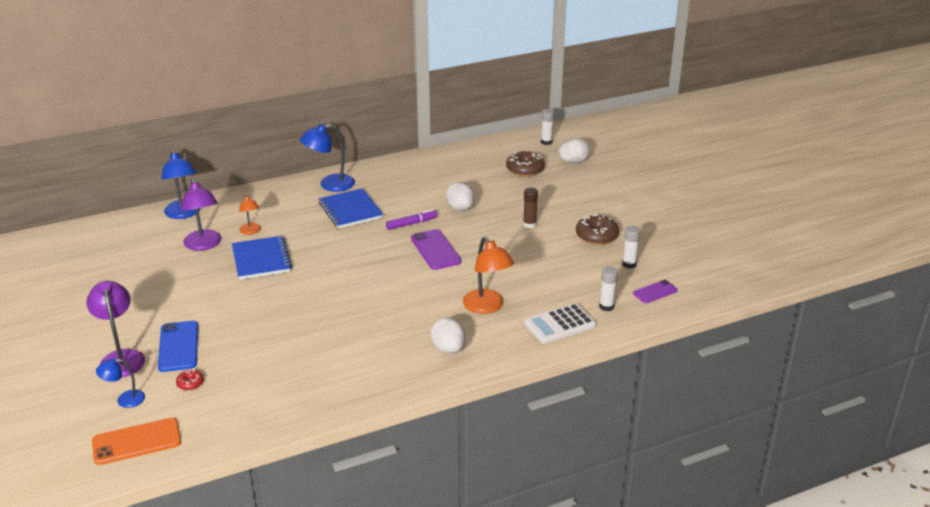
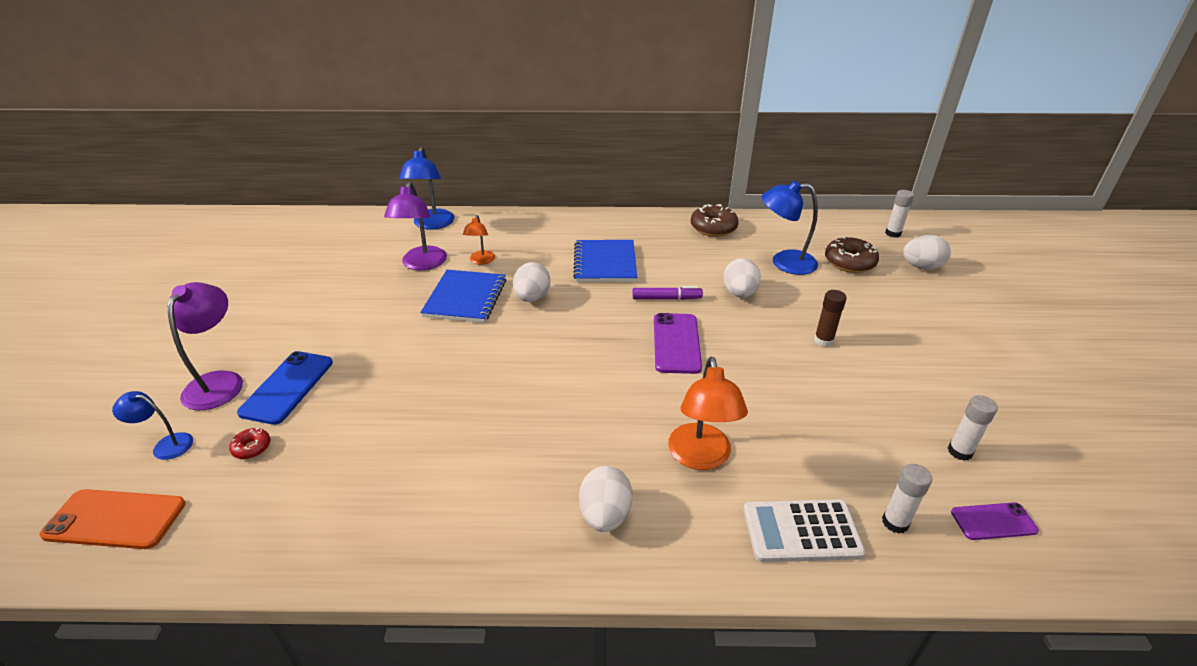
camera: 25 degrees right, 5 degrees up
(313, 247) = (532, 298): none -> white egg
(330, 185) = (602, 227): blue lamp -> blue lamp (784, 262)
(596, 236) = (919, 386): brown donut -> brown donut (713, 228)

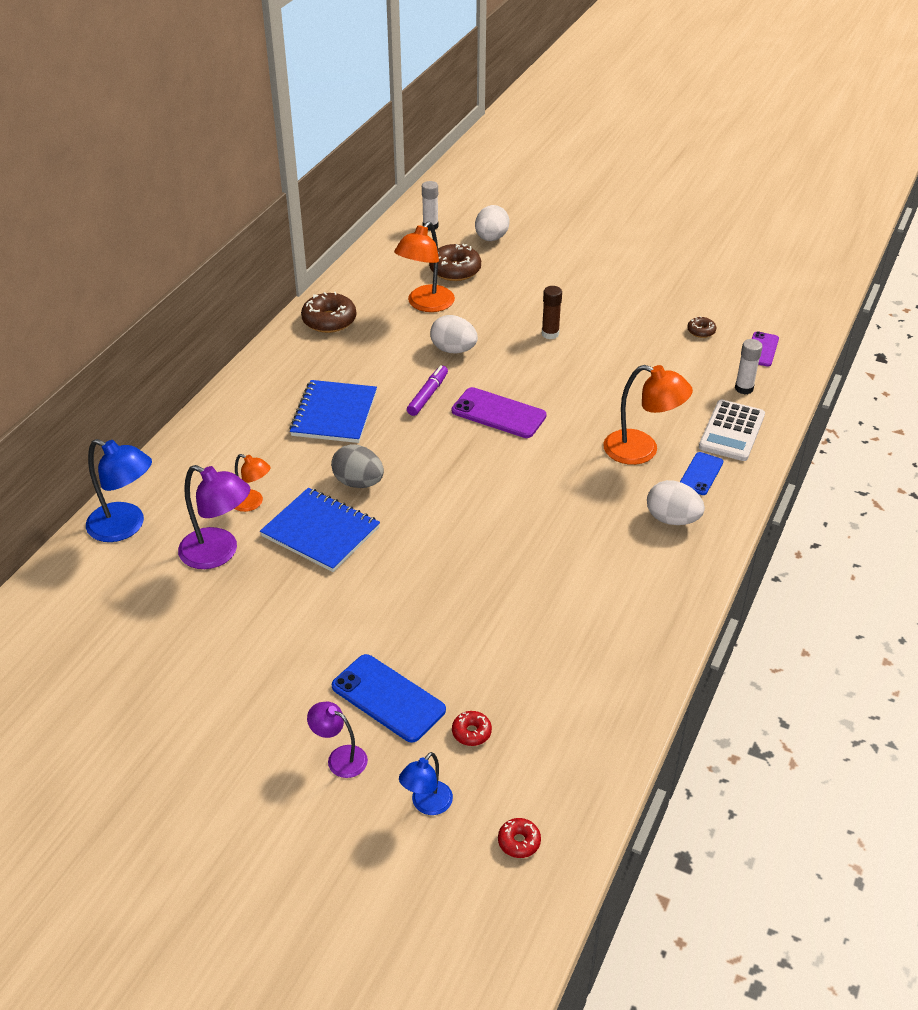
camera: 65 degrees left, 5 degrees up
(115, 519) = (519, 842): orange phone -> red donut
(219, 382) = (340, 758): purple lamp -> purple lamp, size x0.58
(532, 298) = (358, 482): white egg -> grey egg
(605, 263) = (334, 414): blue notebook -> blue notebook turned 75 degrees clockwise
(700, 521) = (701, 474): none -> blue phone
(784, 262) = (425, 304): blue lamp -> orange lamp
(959, 451) = (701, 331): white glue stick -> brown donut

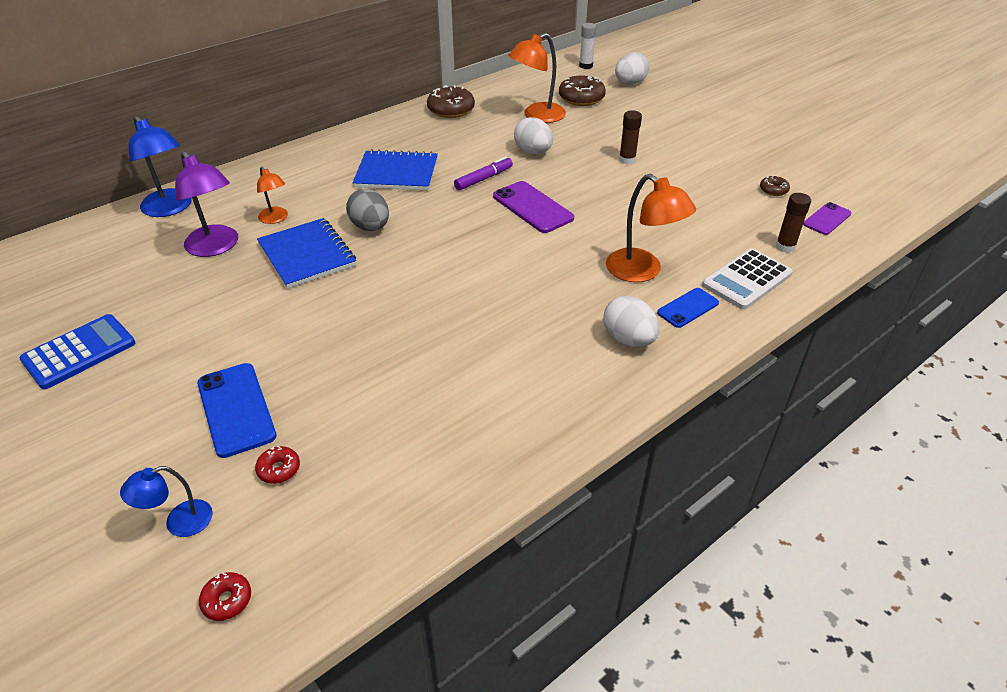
camera: 25 degrees right, 0 degrees up
(184, 702) = (79, 352): none -> blue calculator
(334, 414) = (396, 173): blue notebook -> blue notebook turned 60 degrees clockwise
(340, 758) = (148, 446): purple lamp -> none
(744, 388) = (785, 247): white glue stick -> brown glue stick

